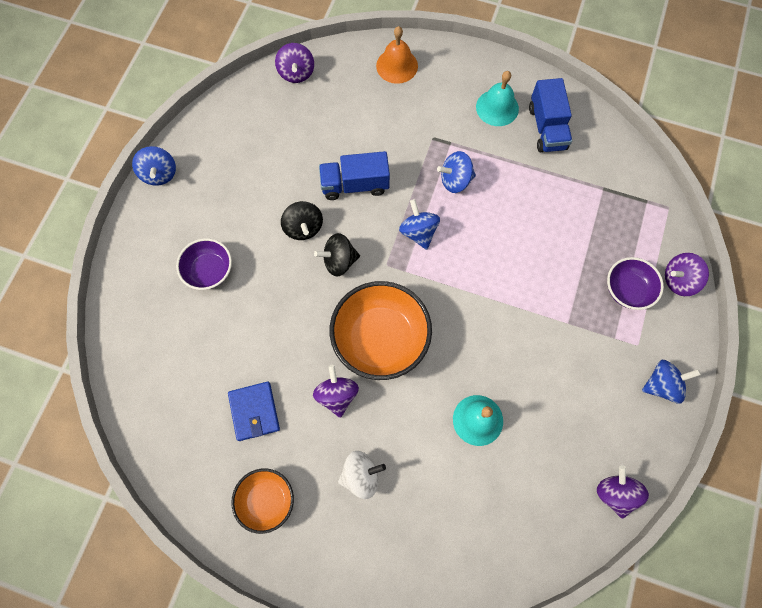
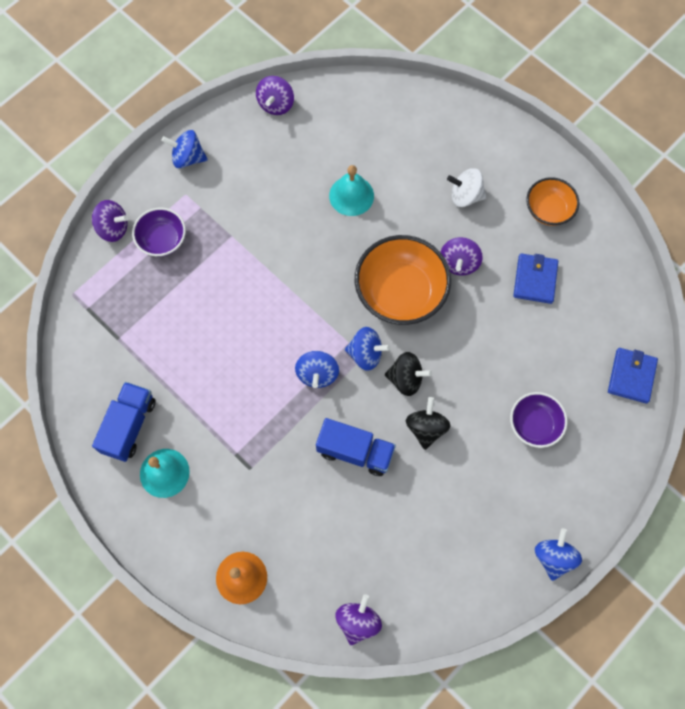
camera: 155 degrees left, 0 degrees up
(130, 354) = (631, 376): none -> blue wallet
(455, 180) = (253, 410): blue spinning top -> blue spinning top (366, 354)

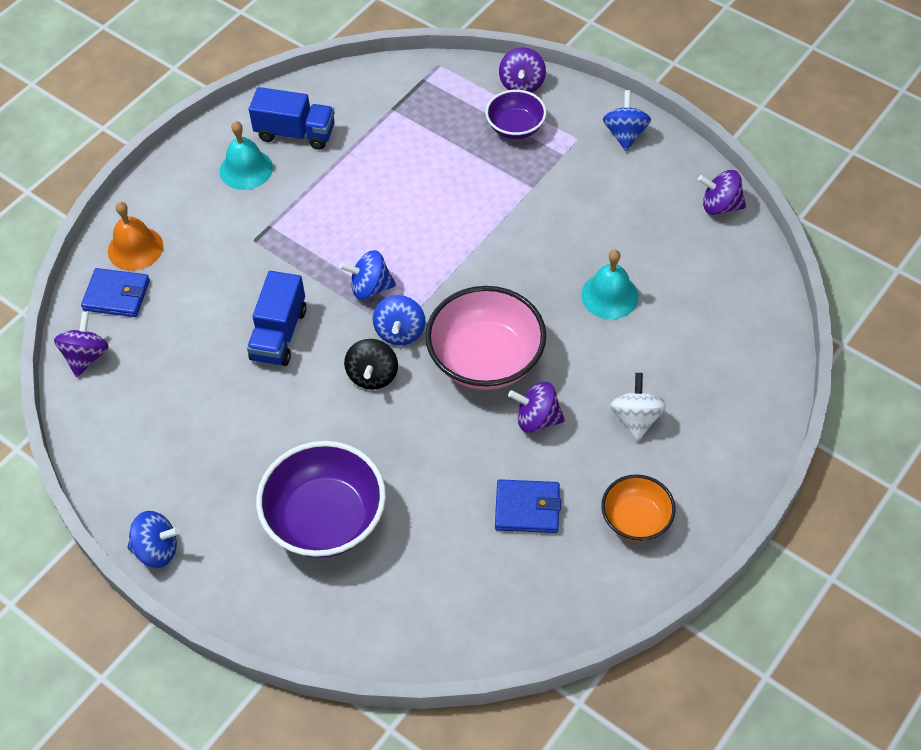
camera: 85 degrees right, 15 degrees down
(358, 621) = (86, 356): purple spinning top -> purple spinning top turned 90 degrees counterclockwise
(400, 292) = (485, 359): orange bowl -> pink bowl
(426, 428) = (312, 402): black spinning top -> none
(534, 424) = (325, 519): purple bowl -> purple bowl, size x1.74
(631, 376) = (402, 634): blue wallet -> blue wallet (117, 295)

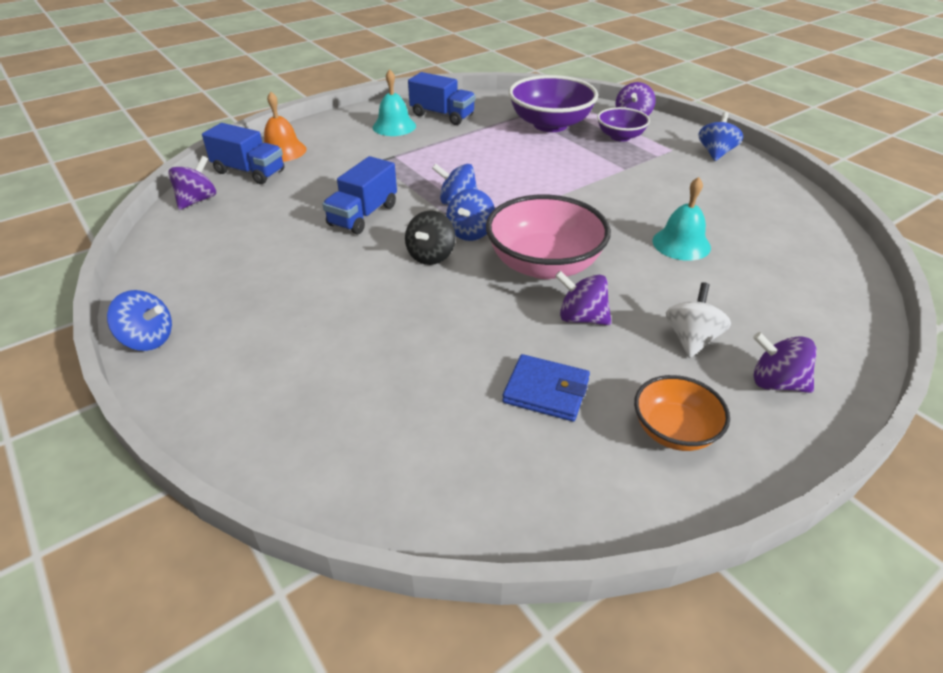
camera: 15 degrees right, 15 degrees down
(117, 295) = (249, 172): blue wallet -> blue truck
(325, 519) = (326, 352): purple bowl -> purple bowl (550, 124)
(720, 206) = (801, 205): purple spinning top -> purple spinning top (776, 383)

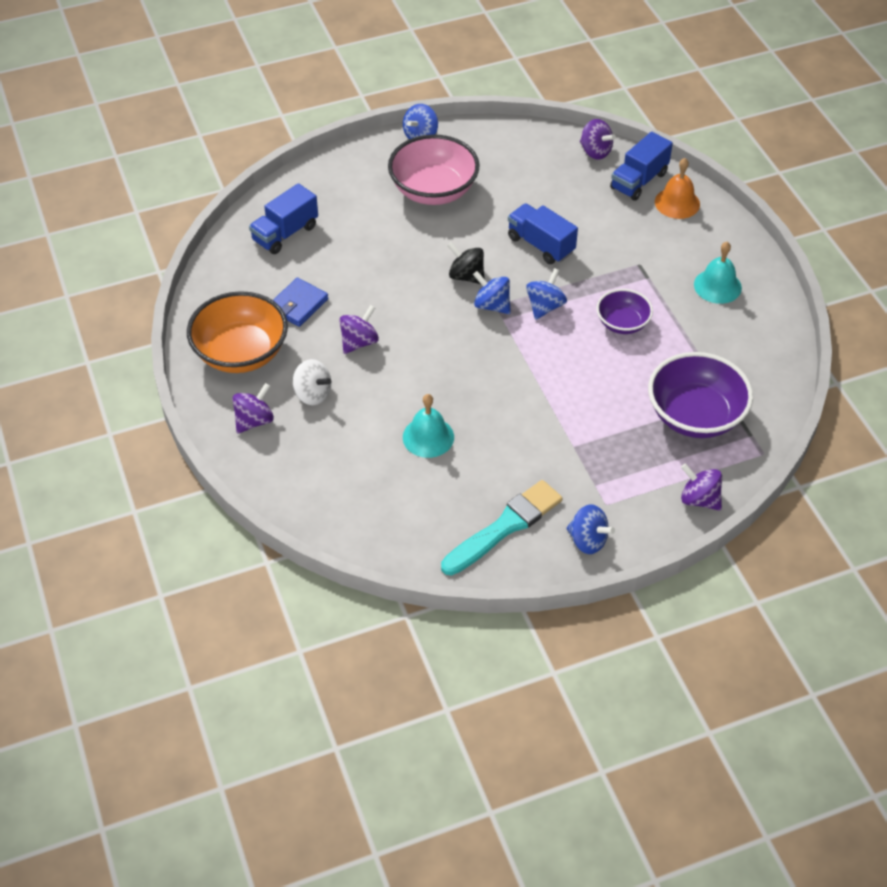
camera: 105 degrees right, 10 degrees up
(442, 115) = (739, 328): blue truck -> blue truck (285, 233)
(544, 265) = (430, 339): pink bowl -> pink bowl (433, 190)
(620, 137) = (649, 468): purple bowl -> purple bowl (622, 323)
(674, 431) = (241, 353): orange bowl -> orange bowl, size x1.74
(742, 189) = (505, 527): none -> turquoise brush

